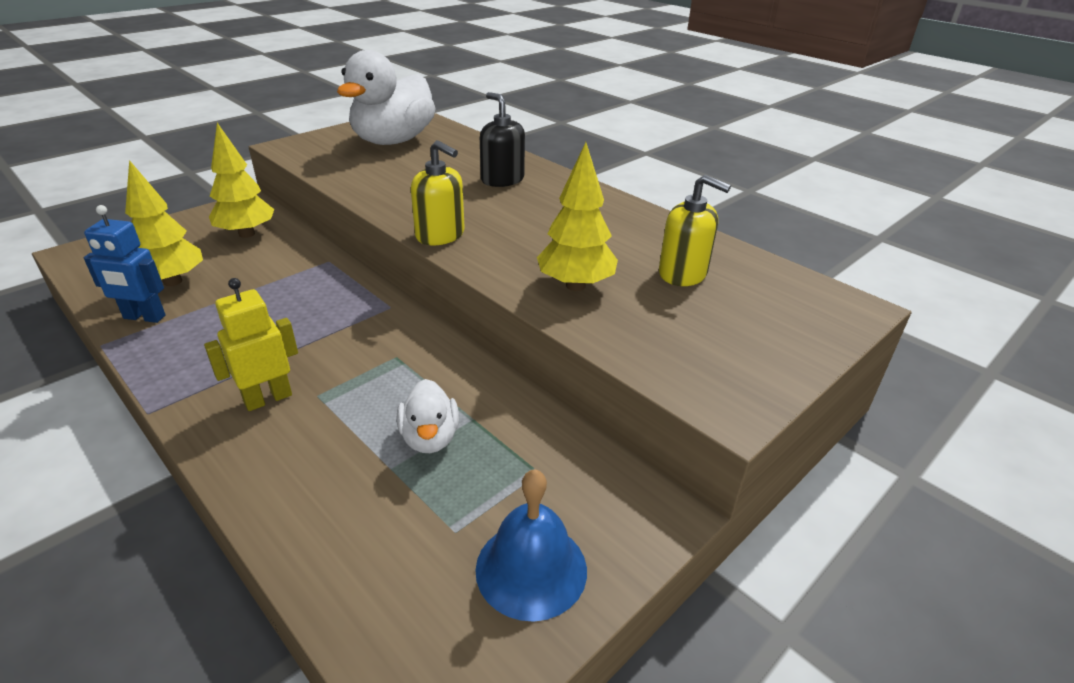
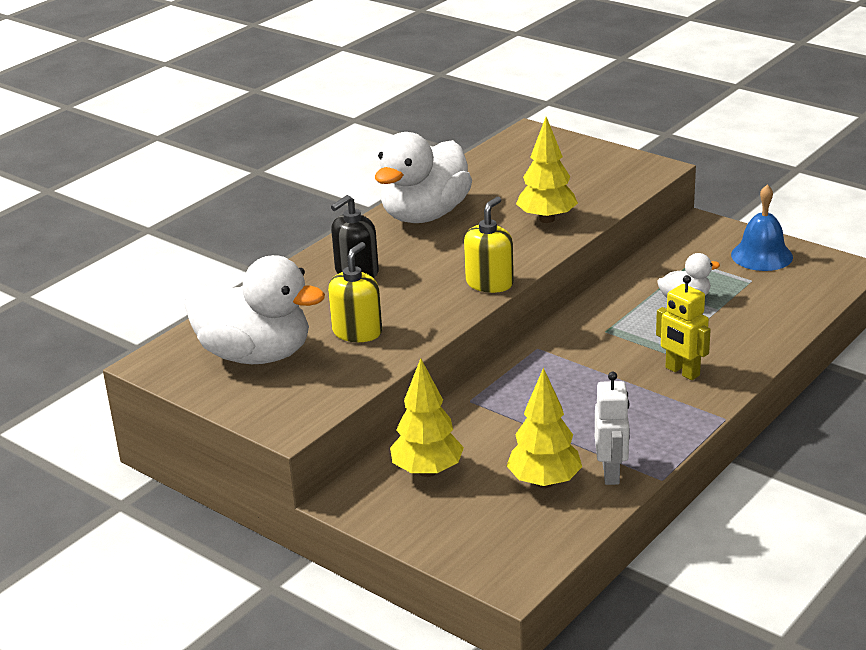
camera: 95 degrees left, 5 degrees down
(144, 317) = (611, 473): blue robot -> white robot
(609, 217) = (425, 215): none -> white duck
(683, 273) = (511, 183): yellow soap dispenser -> yellow soap dispenser (357, 332)

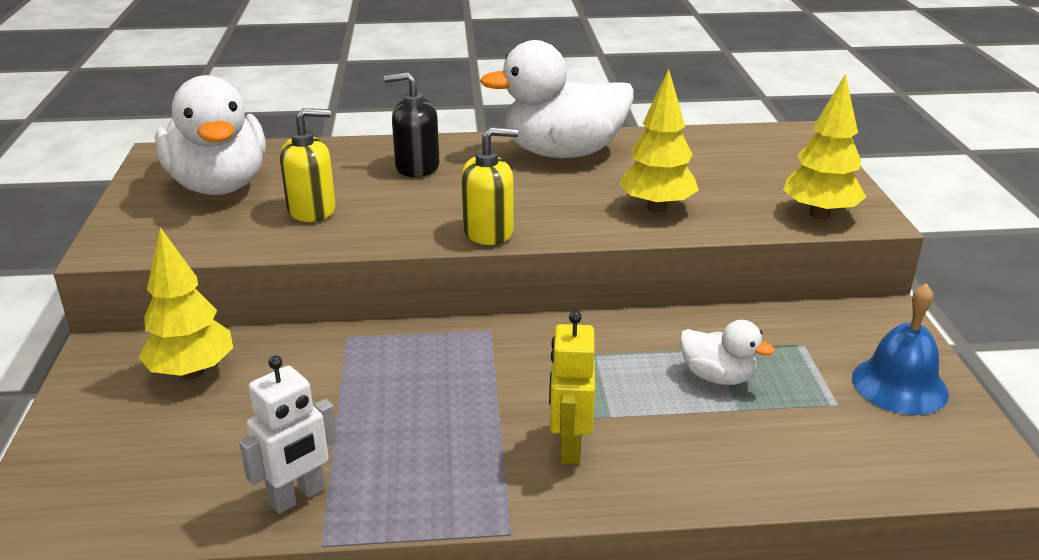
camera: 45 degrees right, 0 degrees up
(544, 482) = (236, 456): yellow tree -> yellow tree (819, 214)

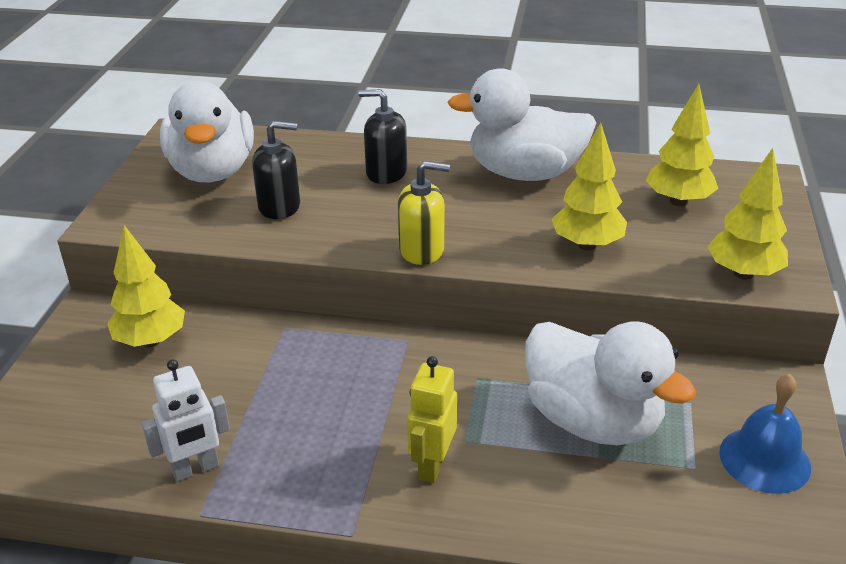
camera: 15 degrees right, 5 degrees up
(312, 210) = (279, 206): yellow soap dispenser -> black soap dispenser
(717, 377) = (593, 421): white duck -> white duck, size x2.07
(726, 161) = (678, 201): none -> yellow tree

